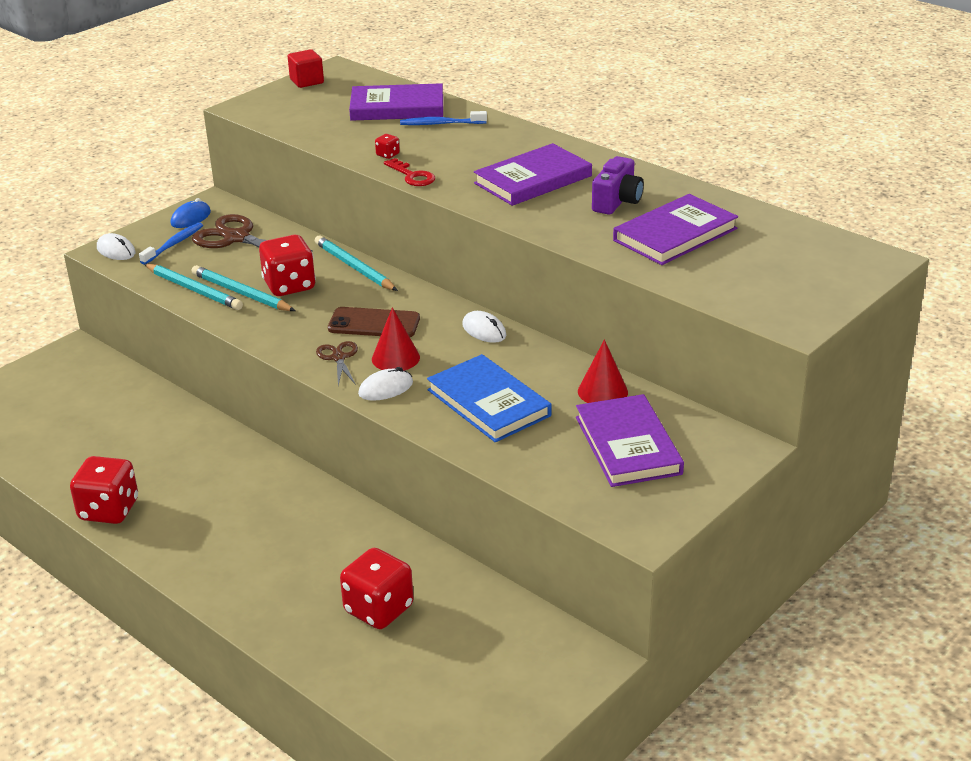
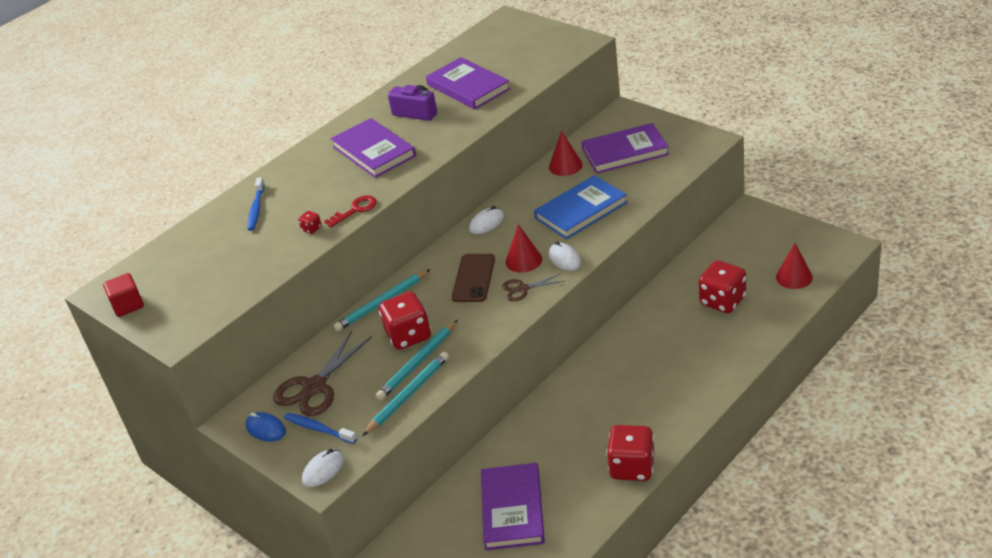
camera: 85 degrees left, 5 degrees up
(397, 107) = (212, 238): purple book -> purple book (512, 509)
(411, 692) = (794, 277): none -> red cone

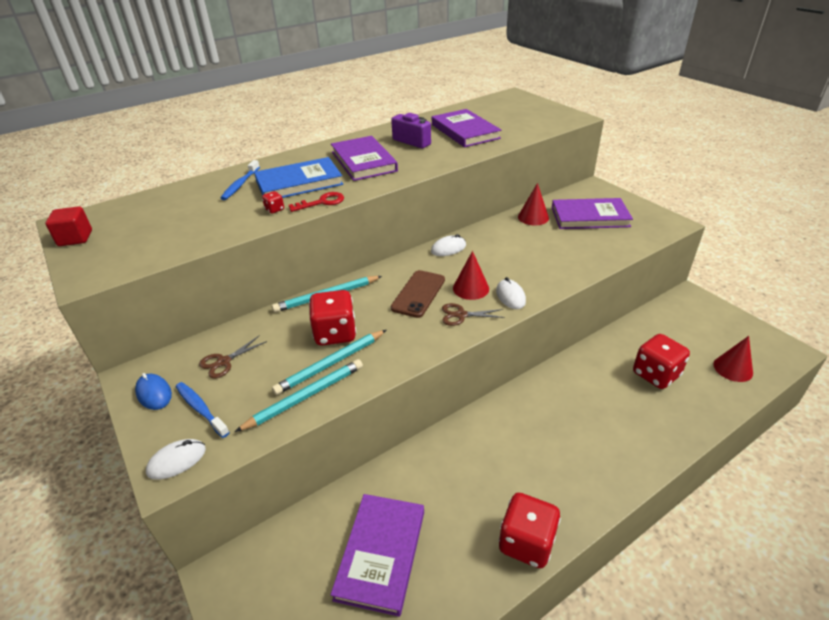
camera: 10 degrees right, 0 degrees up
(314, 387) = (224, 362): brown scissors -> brown scissors, size x0.54
(581, 210) = (537, 256): blue book -> blue book (299, 183)

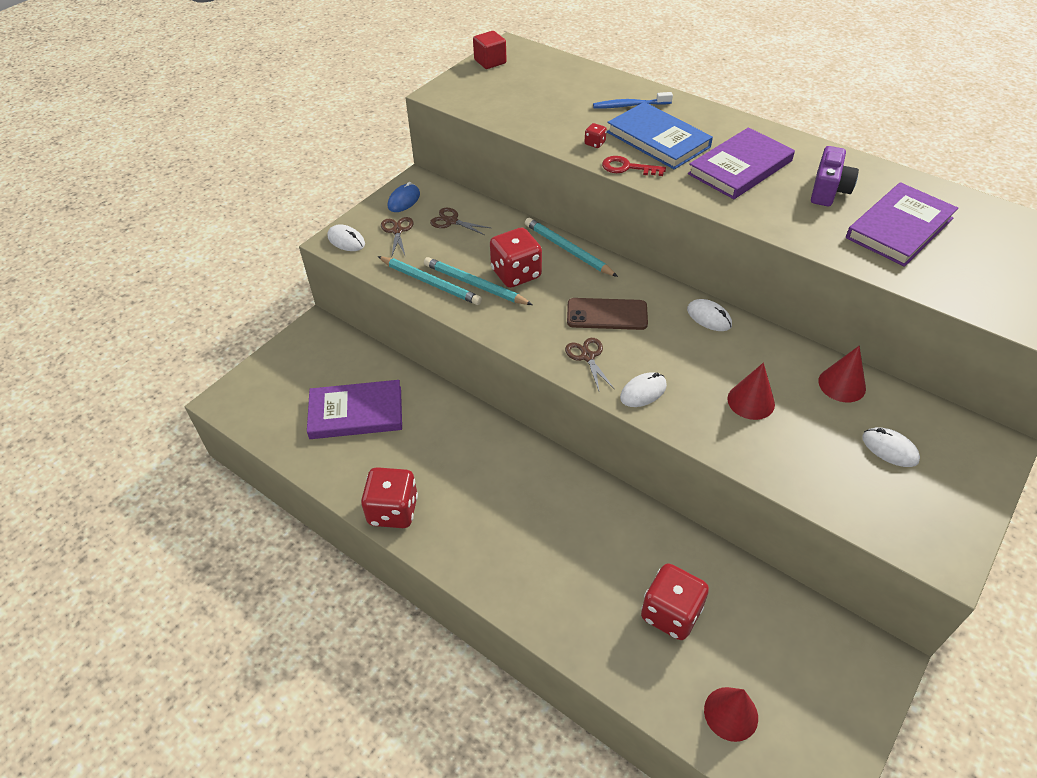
camera: 70 degrees right, 10 degrees up
(201, 409) = (397, 231): blue toothbrush -> brown scissors
(322, 202) = (627, 167): red key -> red key turned 150 degrees clockwise
(471, 288) = (640, 354): red cone -> red cone (751, 401)
(589, 217) = (889, 449): purple book -> white mouse

